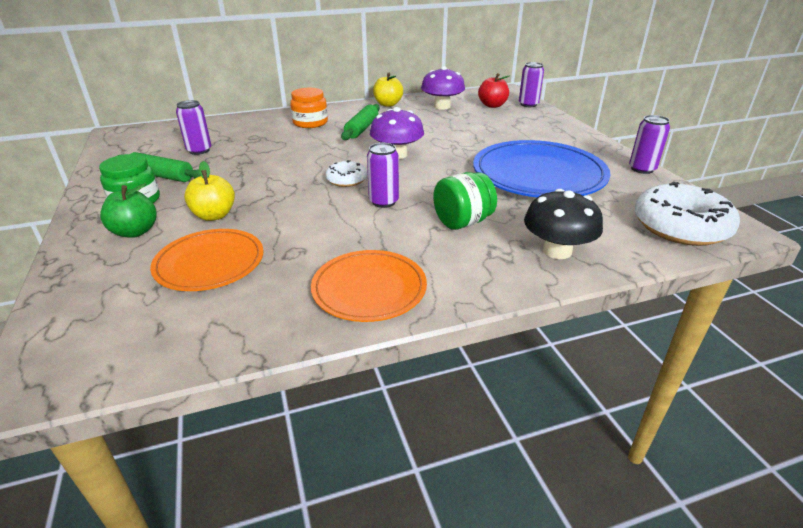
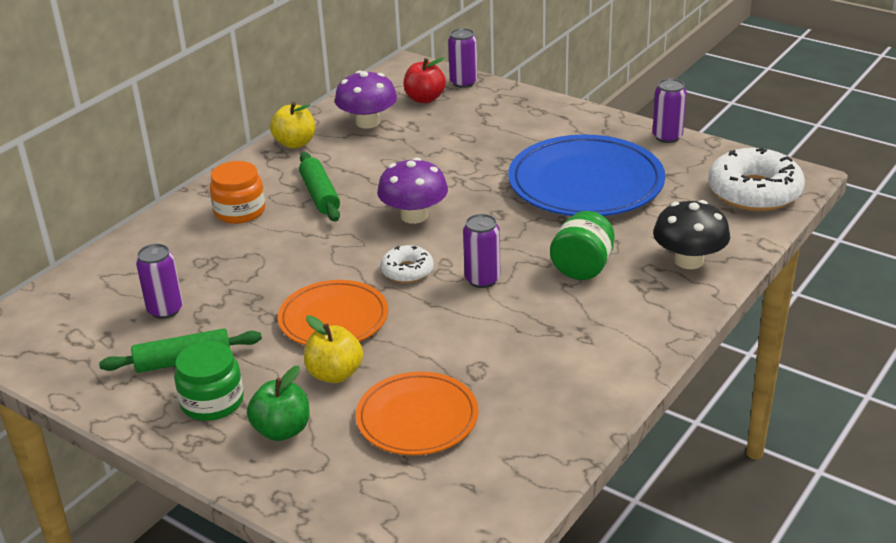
camera: 35 degrees left, 0 degrees up
(369, 289) = (589, 367): orange plate -> orange plate (333, 319)

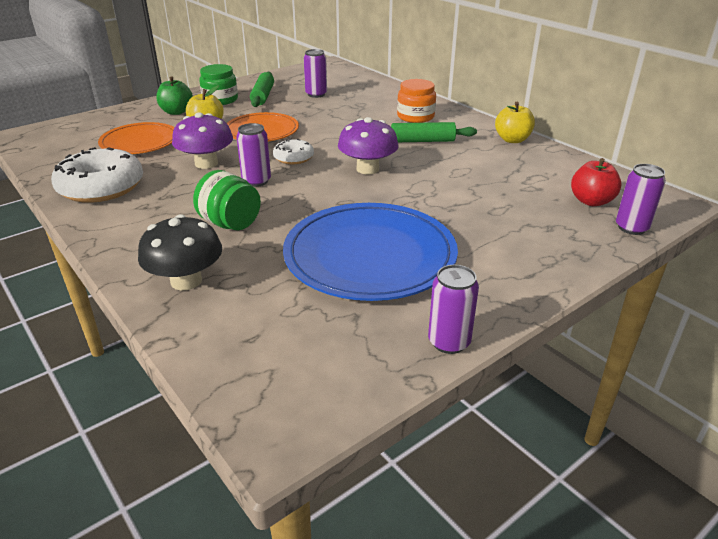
camera: 105 degrees right, 0 degrees up
(367, 122) = (543, 170): purple mushroom -> purple mushroom (206, 163)
(754, 192) = (271, 373): white donut -> white donut (101, 187)

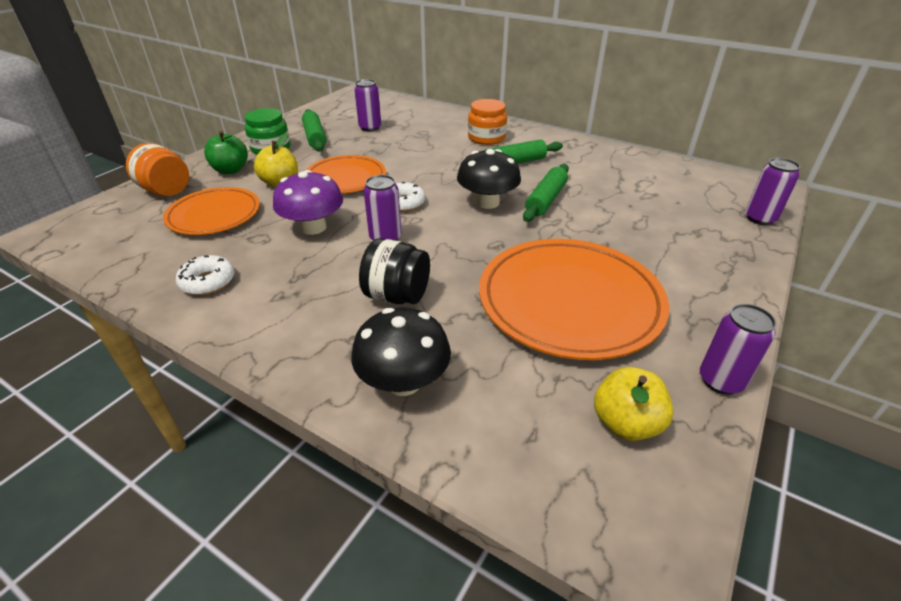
camera: 20 degrees left, 5 degrees up
(101, 187) = (208, 282): white donut -> white donut, size x0.53
(118, 120) = (166, 191): none -> orange jar
(230, 223) = (397, 296): green jar -> black jar
(367, 169) = (487, 202): purple mushroom -> black mushroom
(370, 256) = (569, 301): blue plate -> orange plate
(424, 176) = (546, 200): none -> green rolling pin
(512, 140) = (591, 148): yellow apple -> yellow apple (626, 423)
(591, 201) = (707, 198): red apple -> none

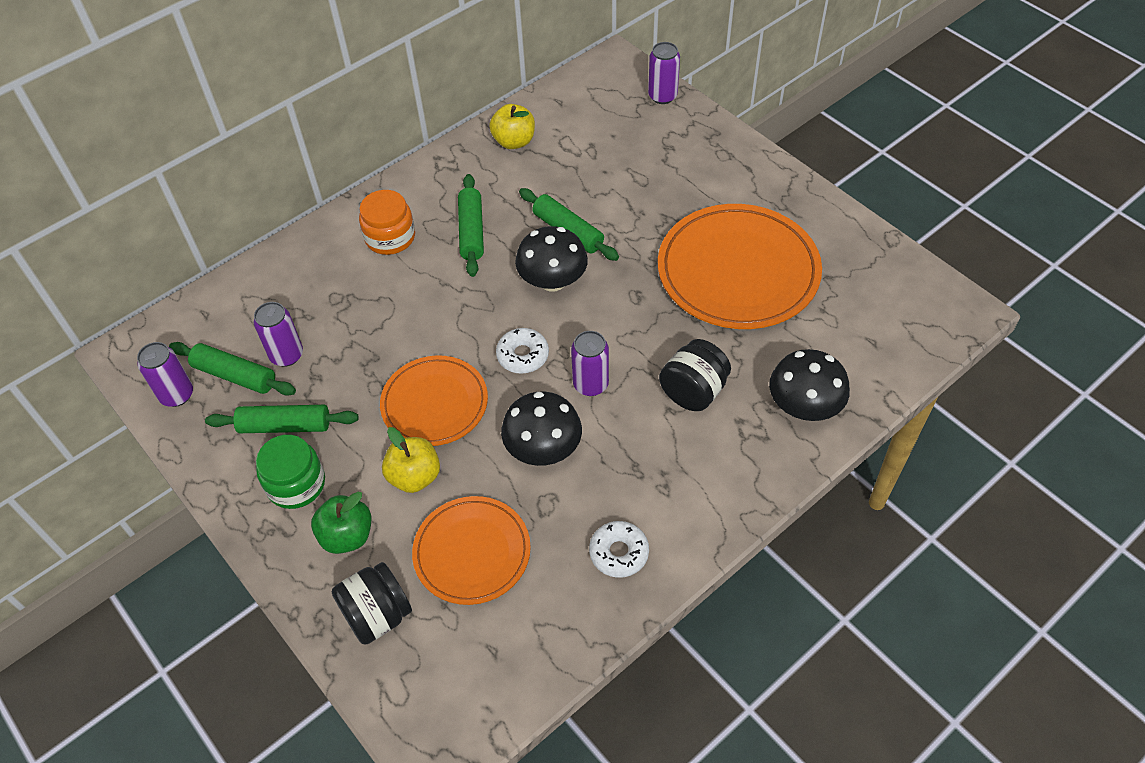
camera: 70 degrees left, 15 degrees up
(166, 191) = (377, 615): orange jar -> black jar
(313, 227) = (543, 448): purple mushroom -> black mushroom
(349, 118) = (235, 375): none -> green rolling pin
(626, 423) = (872, 287): yellow apple -> yellow apple (514, 141)
(720, 380) = (846, 221): purple can -> purple can (177, 395)

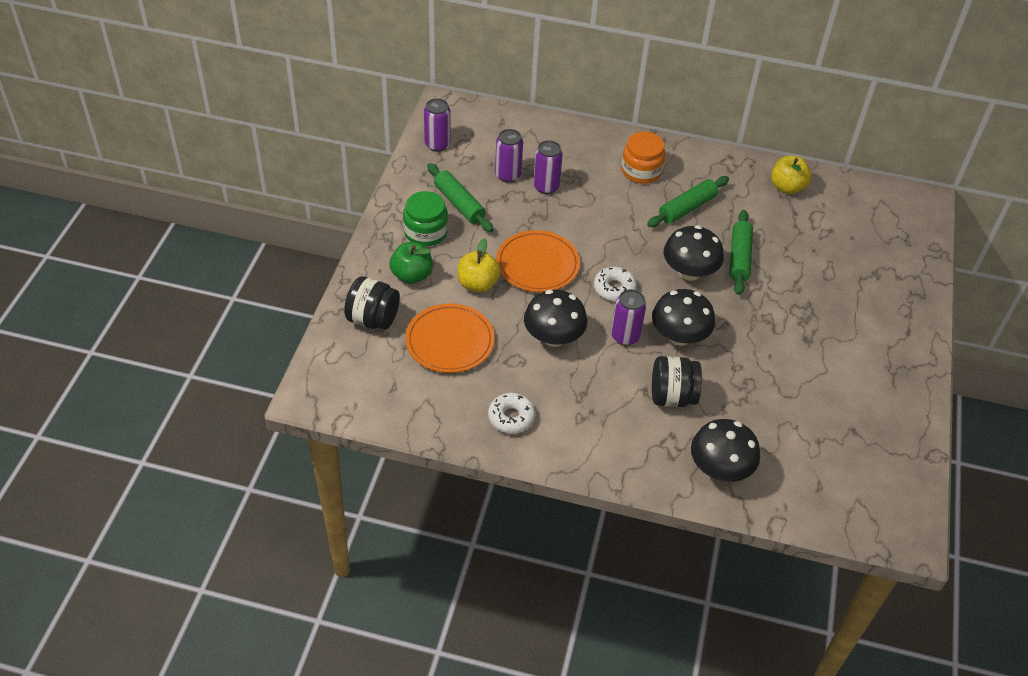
camera: 50 degrees right, 5 degrees down
(235, 375) = (473, 161): green rolling pin -> none
(625, 339) = (679, 336): none -> black mushroom
(662, 96) = (922, 246): purple can -> purple can (546, 186)
(738, 271) = (802, 372): orange plate -> none

